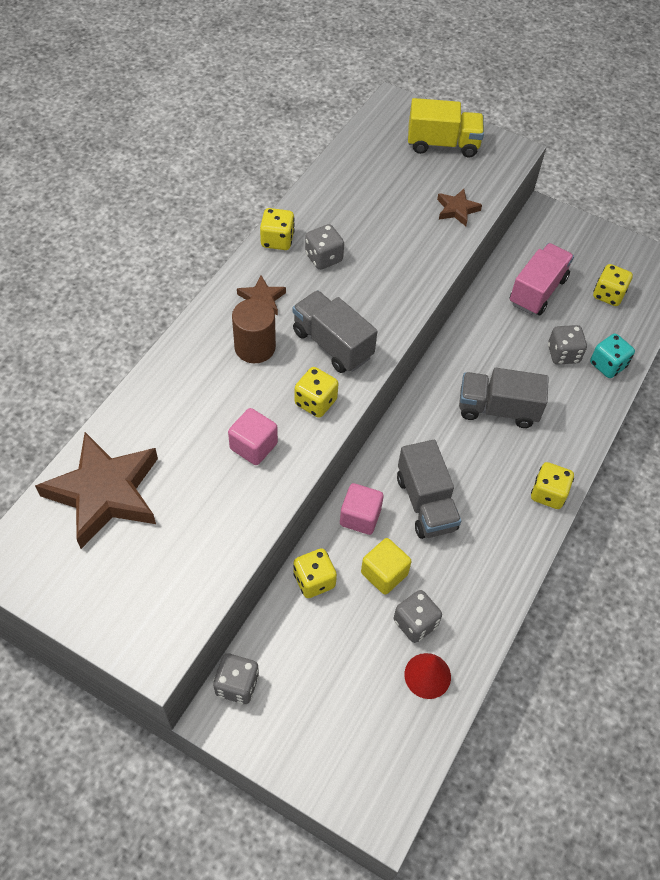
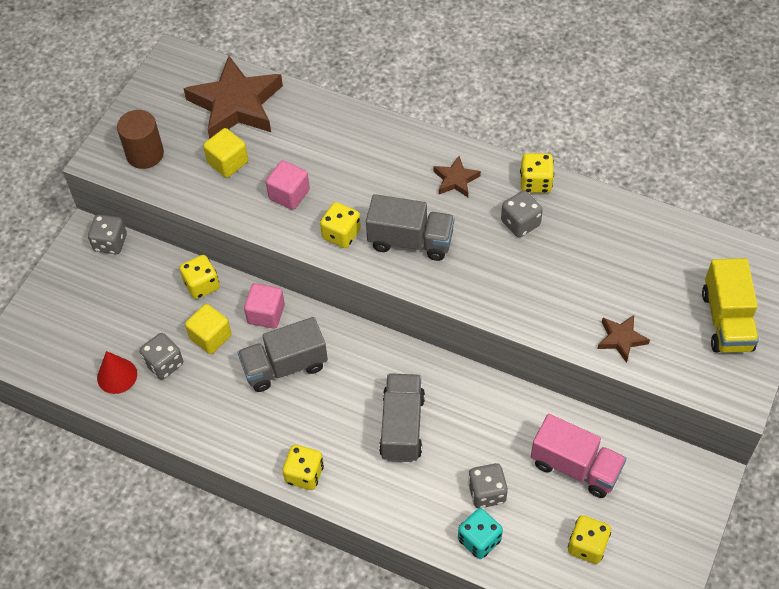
camera: 90 degrees right, 0 degrees up
(194, 506) = (228, 162): none -> yellow cube
(255, 347) = (397, 182): brown cylinder -> brown cylinder (145, 154)
(332, 344) = (410, 241): grey truck -> grey truck turned 60 degrees clockwise

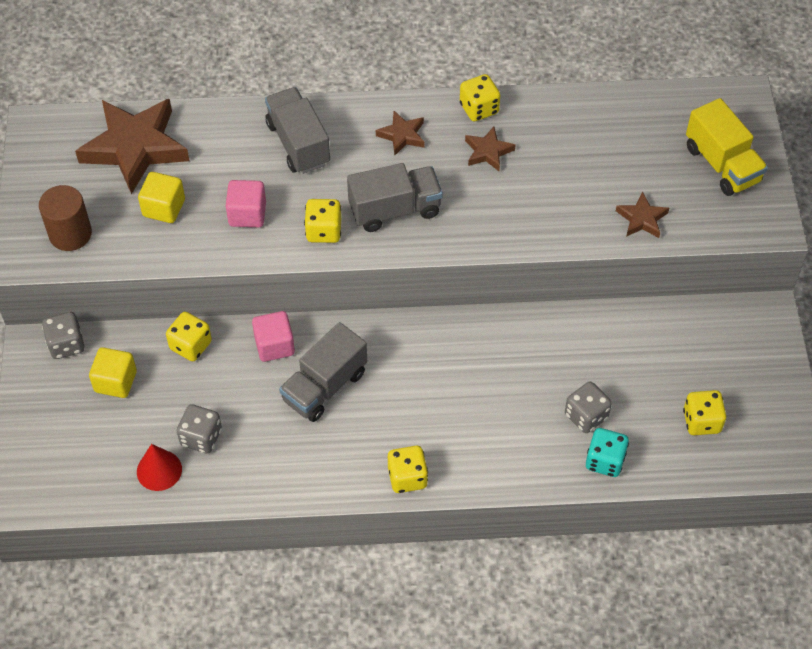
camera: 30 degrees left, 0 degrees up
(210, 337) = (232, 391): yellow cube -> yellow cube (115, 381)
(402, 426) = (472, 392): grey truck -> grey truck (298, 143)
(520, 223) = (488, 152): grey dice -> brown star
(575, 467) = (650, 357): pink truck -> none

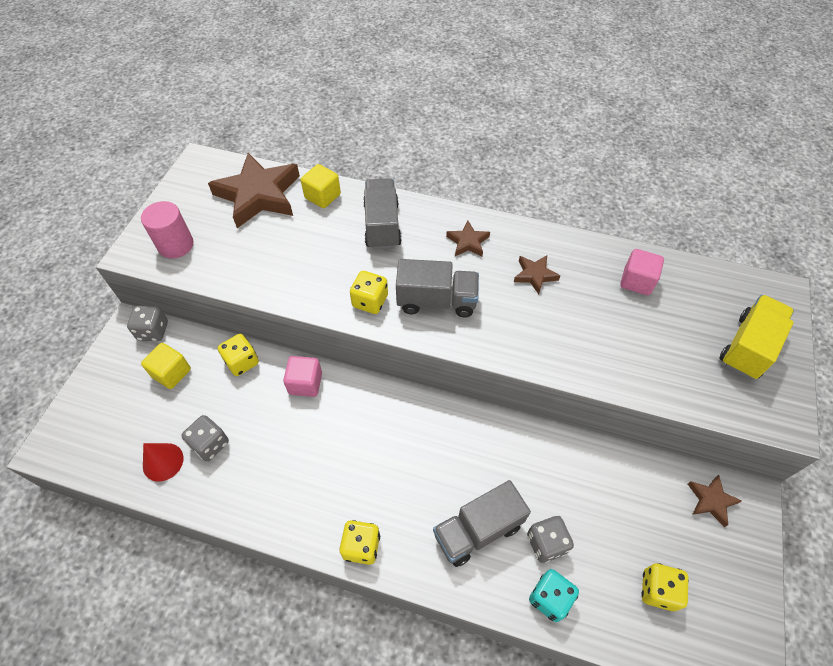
camera: 20 degrees right, 0 degrees up
(70, 234) = (176, 245): brown cylinder -> pink cylinder
(164, 208) = (255, 245): yellow cube -> yellow cube (322, 196)
(247, 214) = (316, 269): pink cube -> pink cube (636, 281)
(324, 386) = (329, 433): grey truck -> grey truck (477, 530)
(479, 108) = (540, 238): yellow dice -> none
(641, 219) = (656, 375): brown star -> brown star (711, 501)
(722, 164) = (748, 347): yellow truck -> yellow truck turned 135 degrees counterclockwise

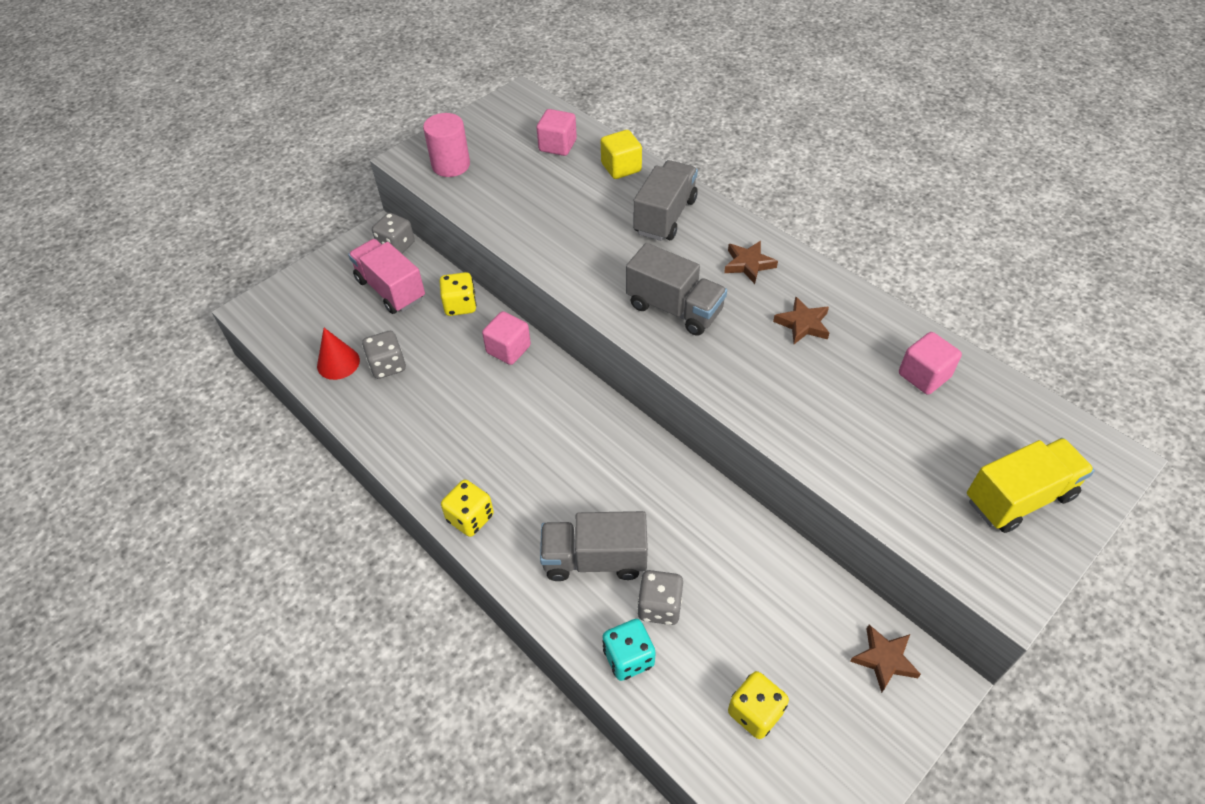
camera: 30 degrees right, 5 degrees down
(171, 373) = (391, 289): yellow cube -> pink truck
(259, 195) = (557, 145): brown star -> pink cube
(370, 301) = (604, 283): yellow dice -> none

